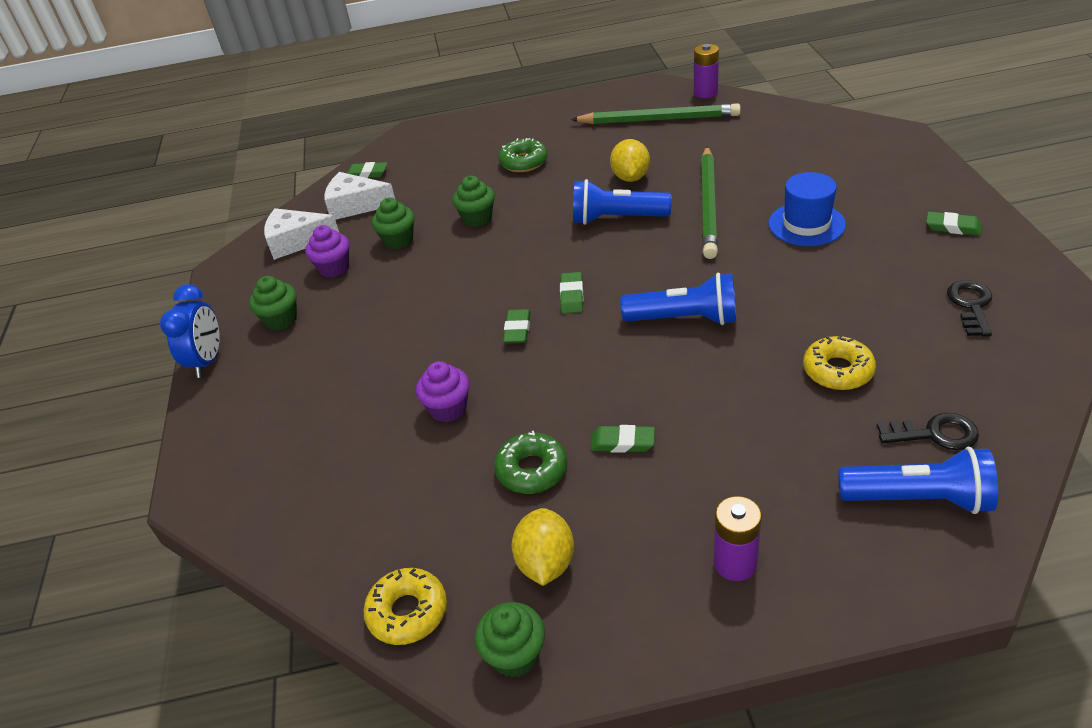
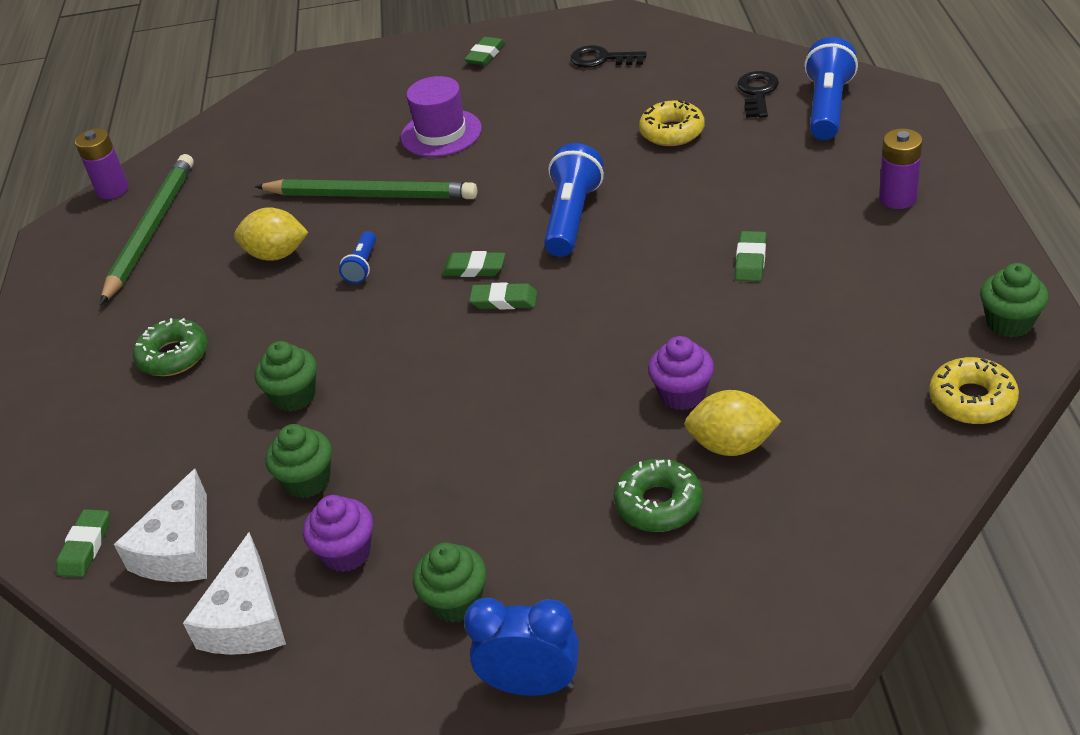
camera: 85 degrees left, 0 degrees up
(517, 329) = (553, 343): green eraser -> green eraser (474, 268)
(532, 470) = (784, 322): green donut -> green donut (658, 504)
(546, 563) = (904, 307): yellow lemon -> yellow lemon (731, 445)
(616, 218) = (362, 266): blue flashlight -> blue flashlight, size x0.53
(806, 224) = (441, 133): blue hat -> purple hat

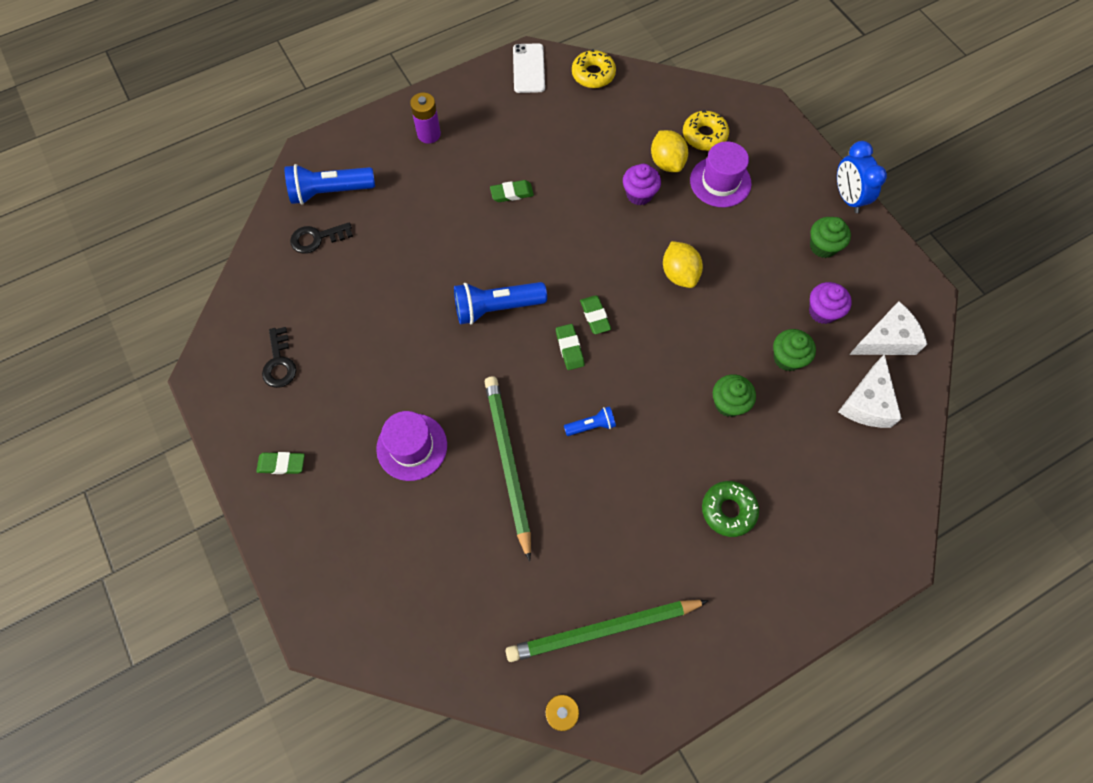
camera: 120 degrees left, 25 degrees up
(85, 547) = (895, 460): green eraser -> none
(179, 549) = (867, 402): white cheese -> white cheese turned 120 degrees clockwise
(276, 254) = (599, 498): yellow lemon -> yellow lemon (679, 274)
(658, 504) = (720, 182): green donut -> purple hat
(672, 132) = (378, 278): yellow donut -> yellow donut (704, 135)
(1009, 322) = (528, 68): green cupcake -> white phone

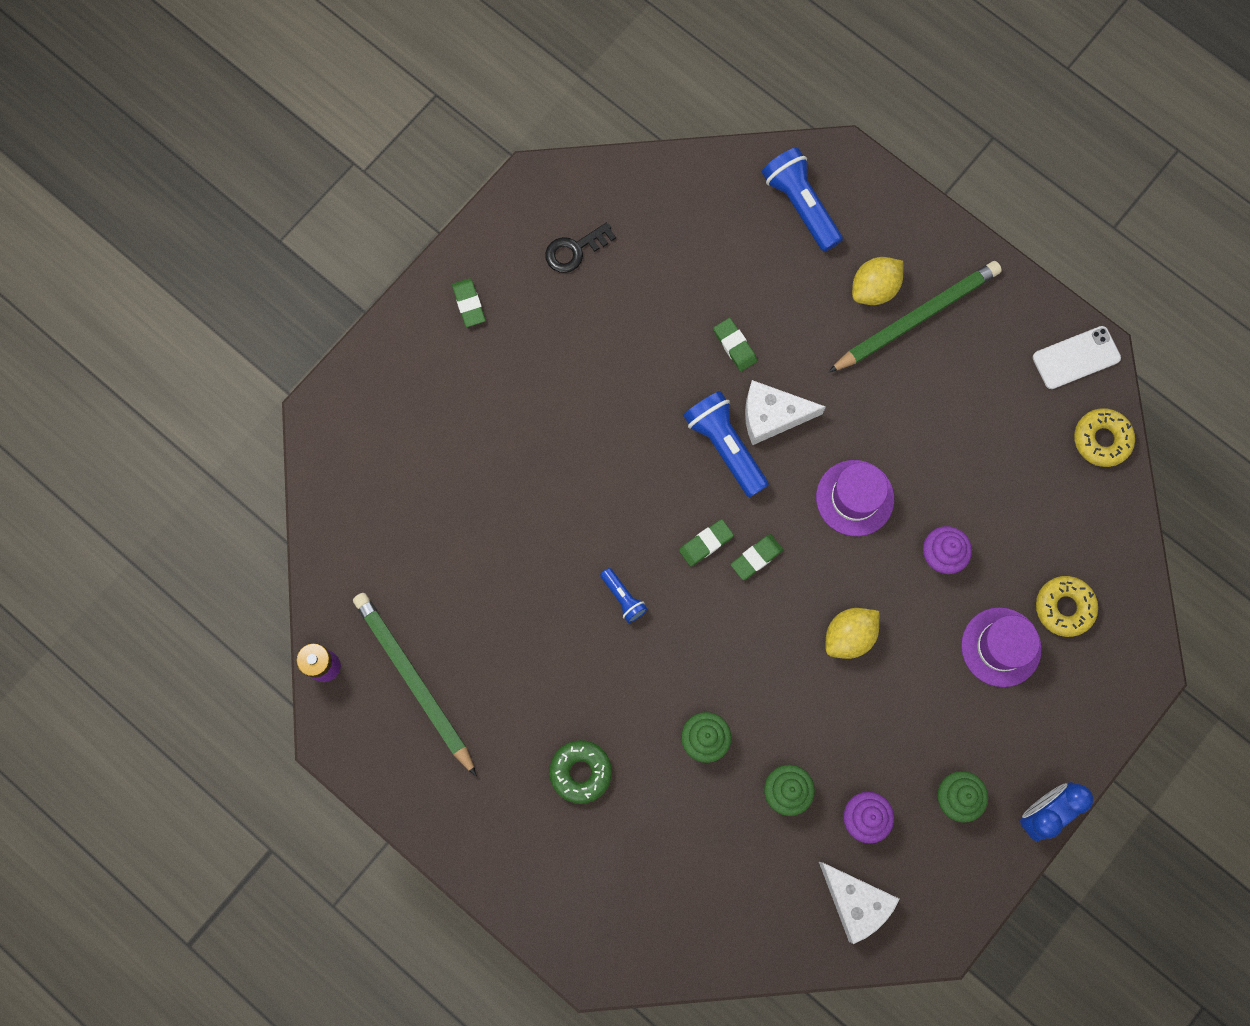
camera: 70 degrees right, 10 degrees up
(317, 238) = (735, 219): black key -> none
(412, 447) = (533, 422): purple hat -> purple hat (855, 498)
(429, 134) = (925, 279): purple battery -> none
(508, 463) = (550, 526): green pencil -> green pencil (916, 318)
(512, 193) = (882, 406): green eraser -> green eraser (734, 346)
(667, 162) = (1002, 573): yellow lemon -> yellow lemon (874, 289)
(867, 402) = (764, 896): white cheese -> white cheese (772, 416)

